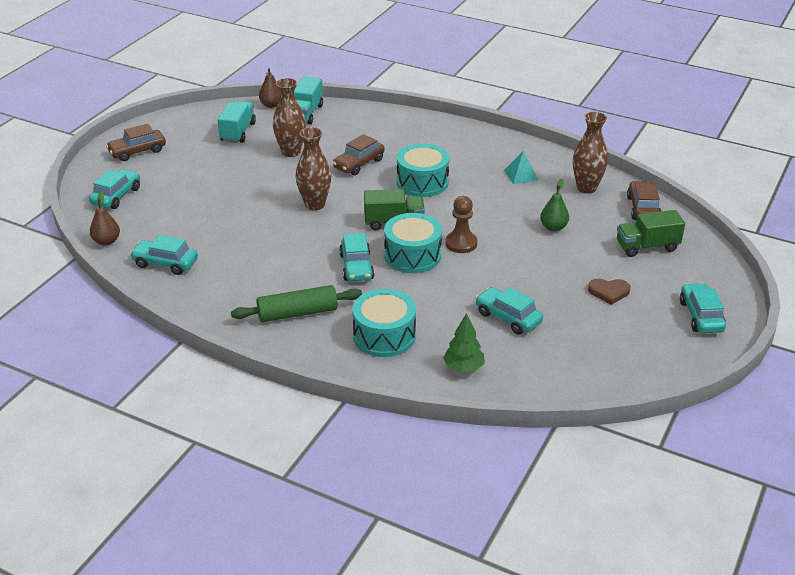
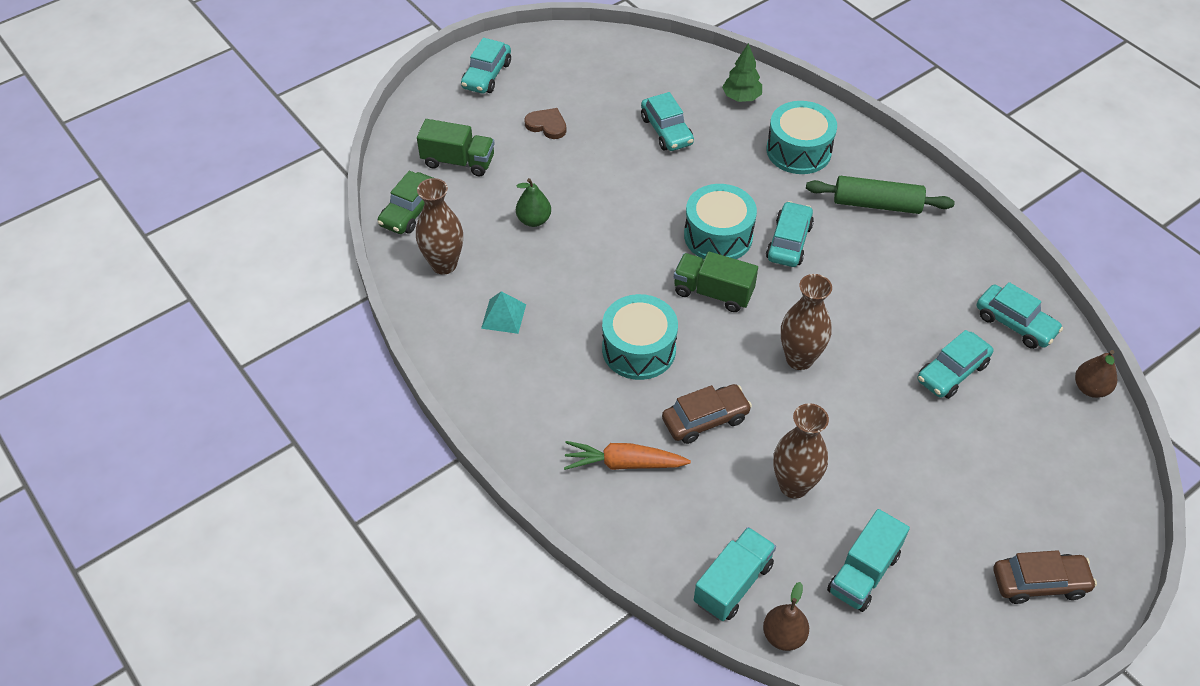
camera: 155 degrees left, 15 degrees up
(116, 196) = (1076, 478): turquoise car -> turquoise car (952, 372)
(394, 136) = (623, 463): none -> orange carrot
(461, 243) = (653, 234): brown pawn -> none
(643, 208) = (410, 211): brown car -> green car

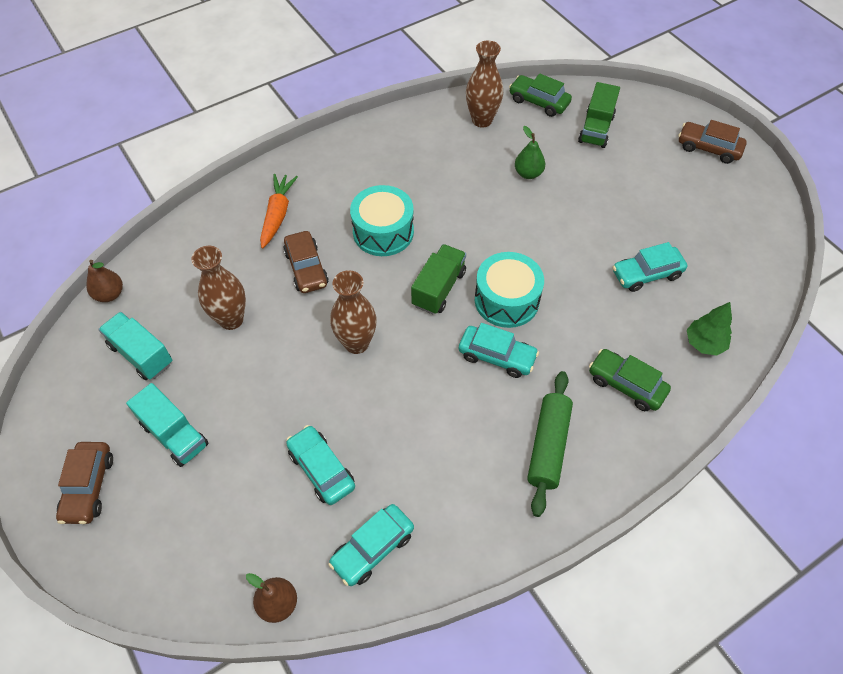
camera: 95 degrees right, 5 degrees up
(487, 75) = (708, 148): turquoise car -> brown car
(503, 316) = (427, 152): turquoise pyramid -> none
(547, 125) = (646, 186): brown heart -> none
(733, 583) = (160, 269): turquoise truck -> turquoise truck (174, 435)
(798, 151) = (626, 385): turquoise drum -> green car

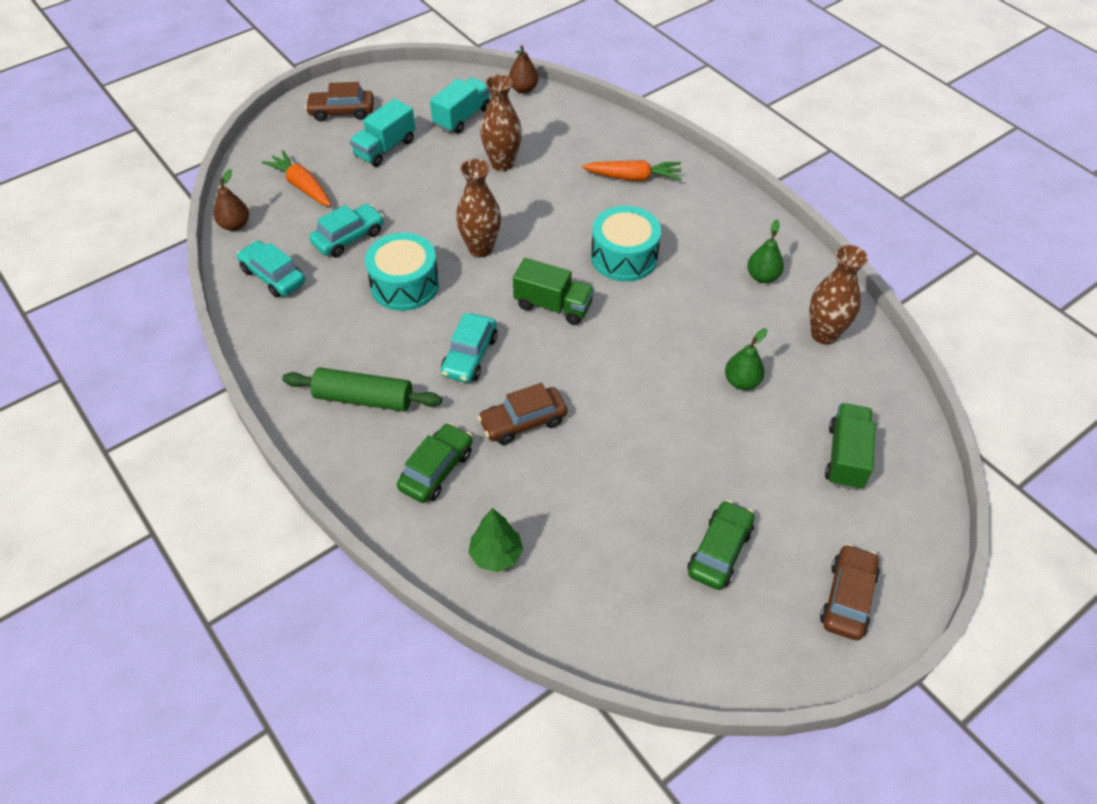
camera: 85 degrees right, 5 degrees down
(222, 526) = (302, 186): none -> orange carrot
(306, 268) = (567, 205): brown car -> brown car (523, 422)
(417, 145) = (762, 276): none -> green pear
(506, 300) = (543, 363): turquoise drum -> turquoise drum (404, 285)
(538, 102) = (879, 393): green car -> green car (719, 551)
(596, 129) = (845, 457): green truck -> green truck turned 90 degrees clockwise
(646, 274) = (596, 500): turquoise car -> none

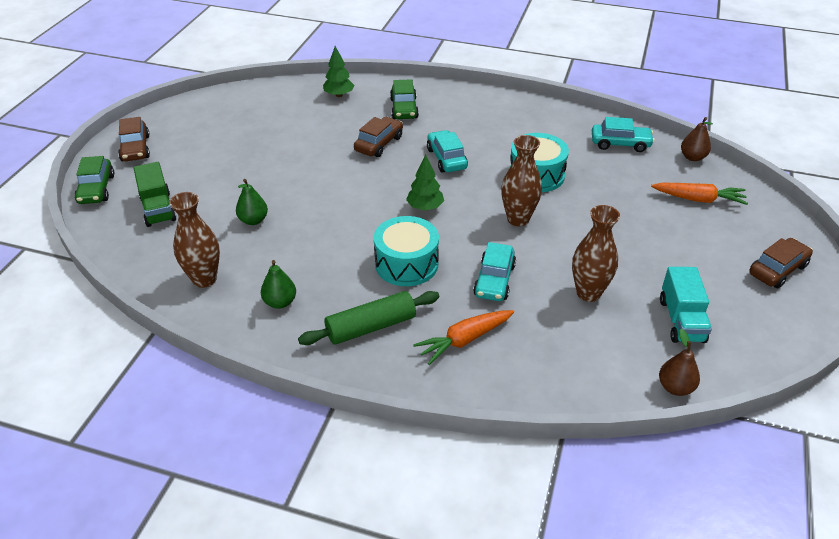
camera: 145 degrees right, 10 degrees down
(348, 237) = (613, 184): turquoise car -> turquoise car (494, 280)
(364, 398) = (480, 117): green rolling pin -> green rolling pin (371, 327)
(385, 148) = (694, 257): turquoise truck -> none
(553, 305) = (425, 207): green truck -> green tree
(719, 551) = (219, 138): green car -> green car (96, 189)

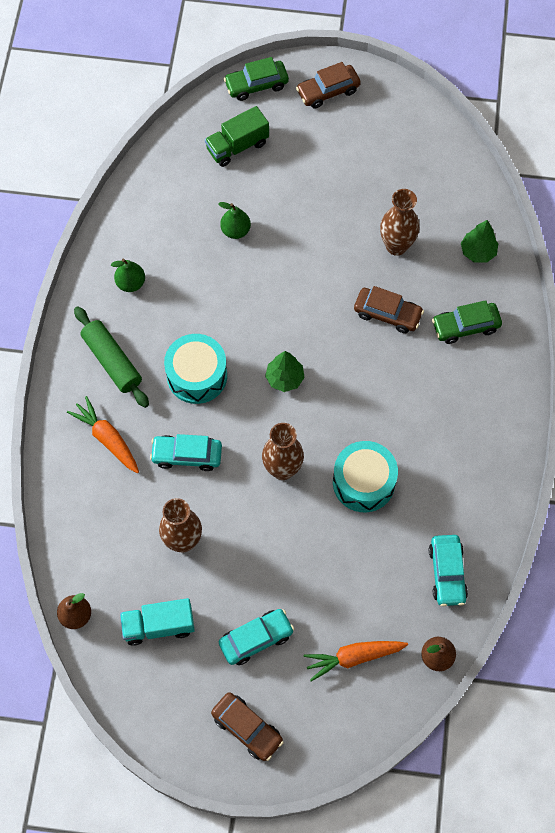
camera: 80 degrees right, 25 degrees up
(204, 279) = (150, 216): brown vase -> brown vase (396, 246)
(446, 158) = (374, 386): turquoise car -> turquoise car (256, 639)
(699, 199) = (353, 657): orange carrot -> orange carrot turned 75 degrees clockwise

